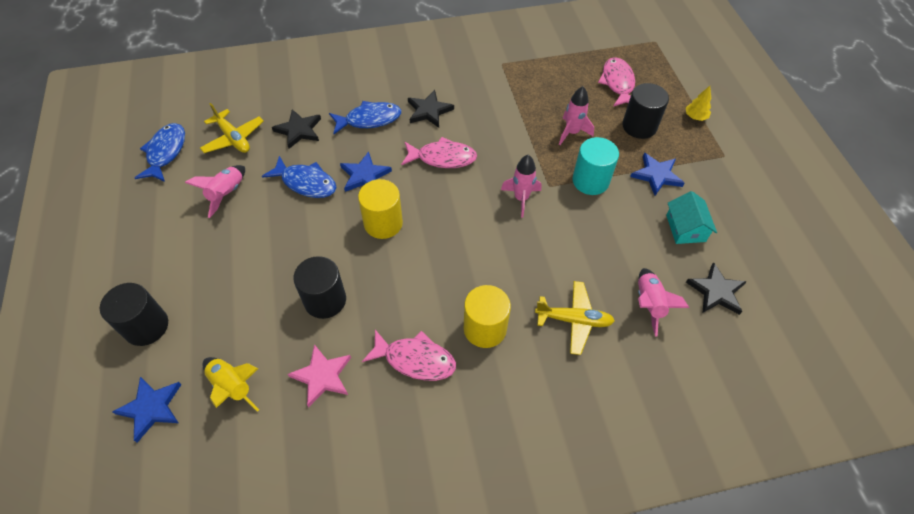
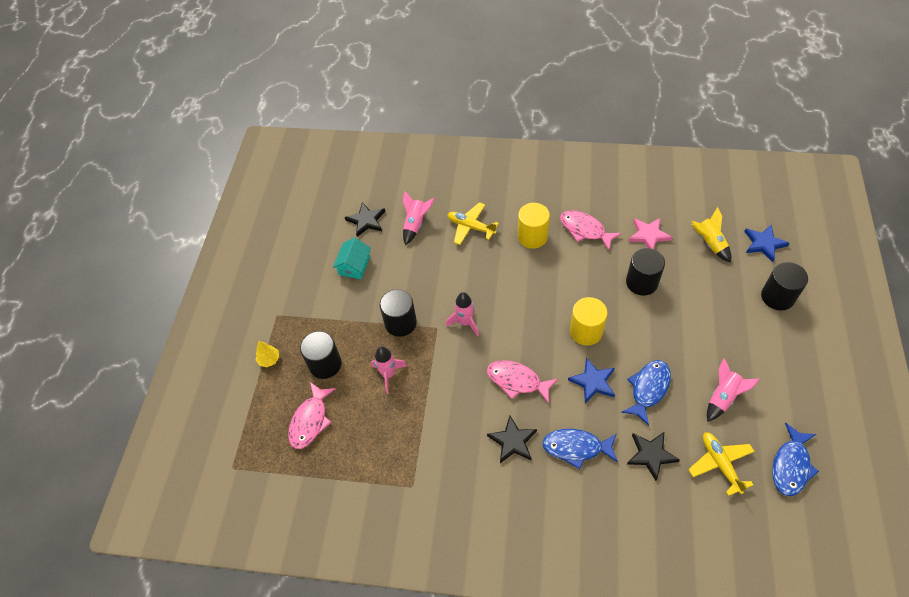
camera: 155 degrees left, 0 degrees up
(306, 183) = (648, 389): blue fish -> blue fish turned 75 degrees clockwise
(590, 181) = (400, 323): turquoise cylinder -> black cylinder
(656, 175) = (344, 313): blue star -> none

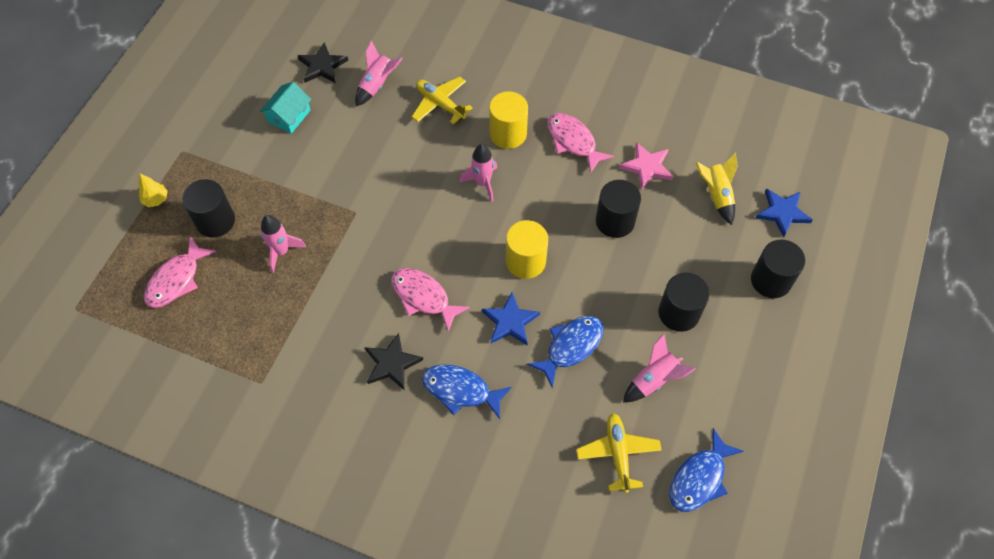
camera: 10 degrees right, 5 degrees up
(400, 323) = (317, 196): black cylinder -> black cylinder (678, 313)
(465, 322) = (390, 215): pink rocket -> pink rocket (482, 183)
(651, 455) = (542, 422): black star -> none

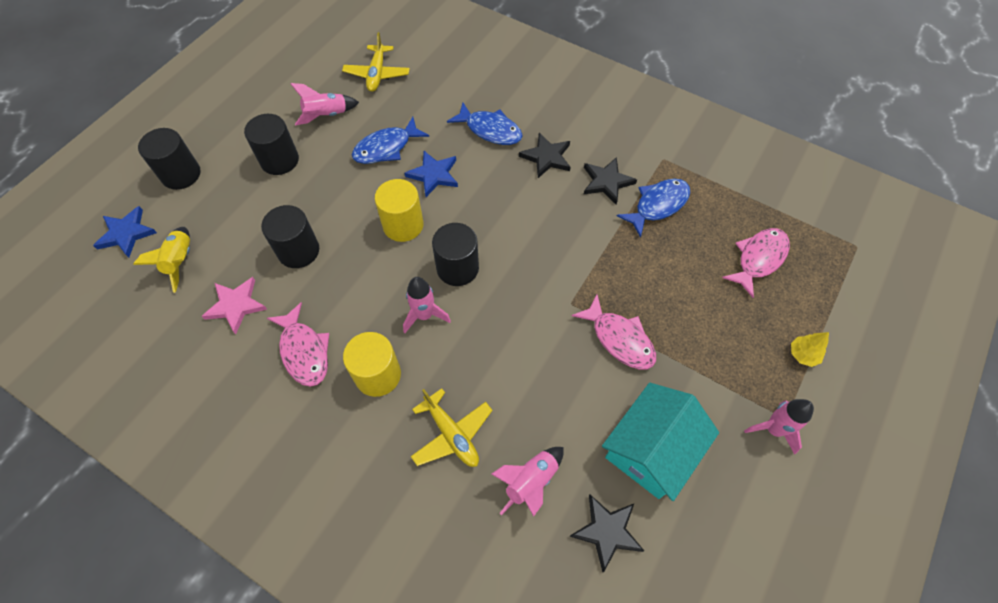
camera: 170 degrees left, 0 degrees up
(215, 221) = (728, 317): black cylinder -> black cylinder (457, 268)
(281, 251) = (651, 272): pink rocket -> pink rocket (773, 429)
(289, 116) = (651, 449): turquoise house -> turquoise house, size x1.65
(324, 342) = (606, 182): none -> black star
(423, 297) = (510, 207): pink fish -> pink fish (619, 339)
(699, 478) = (323, 53): blue fish -> blue fish (658, 205)

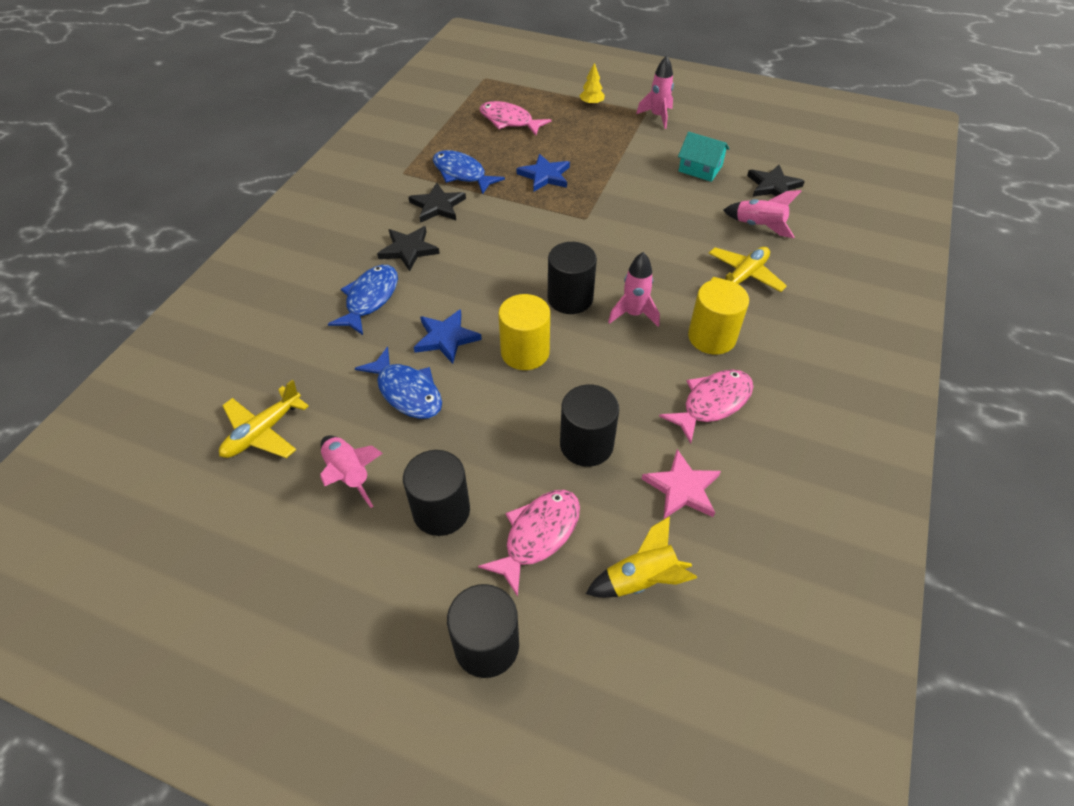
camera: 100 degrees left, 10 degrees down
(126, 233) = (615, 683): blue star -> blue star (545, 175)
(377, 74) = (263, 432): yellow plane -> yellow plane turned 135 degrees clockwise
(619, 339) = (612, 189): pink fish -> pink fish (538, 535)
(651, 449) = (700, 168): turquoise house -> turquoise house, size x0.61

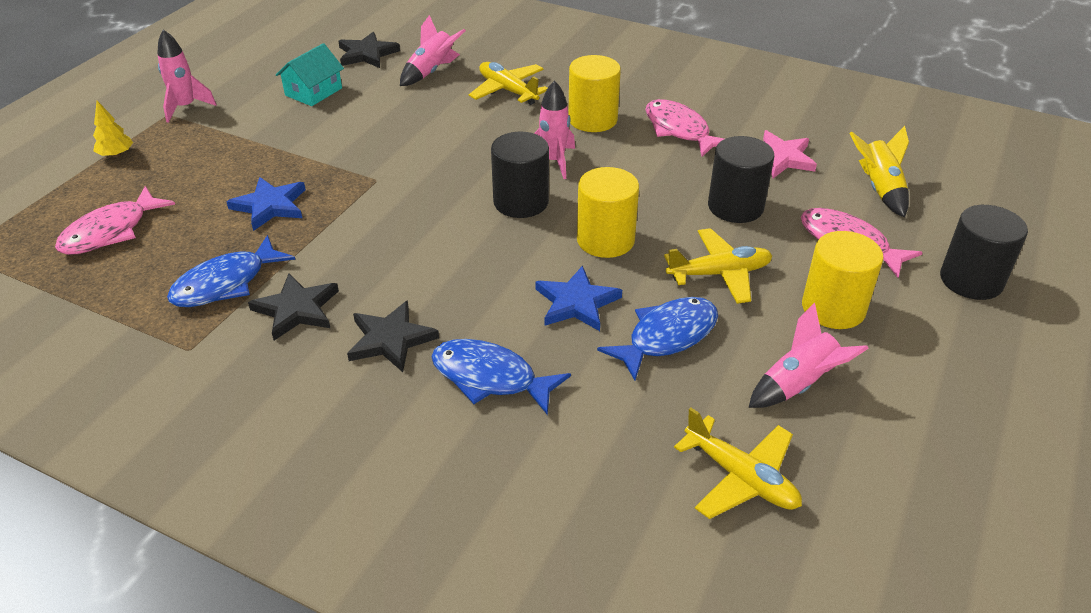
camera: 85 degrees left, 10 degrees down
(441, 510) = (833, 308): black cylinder -> yellow cylinder
(485, 428) = (719, 274): none -> yellow plane

